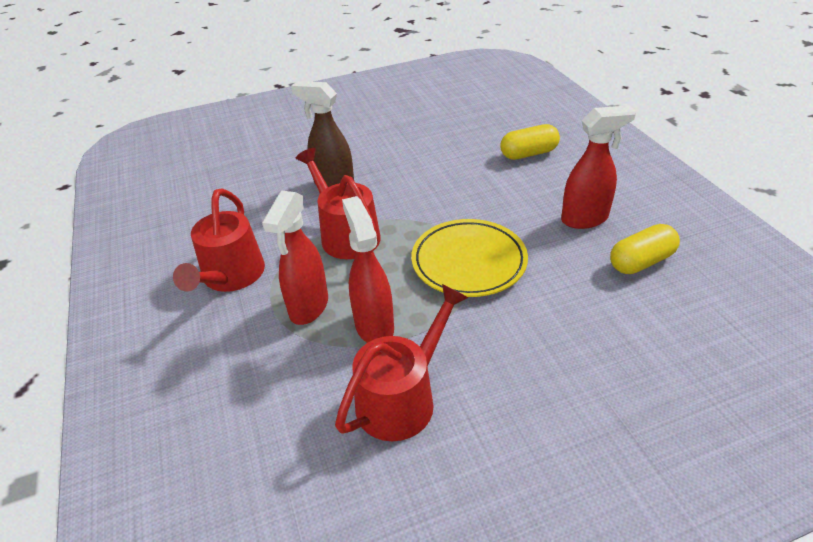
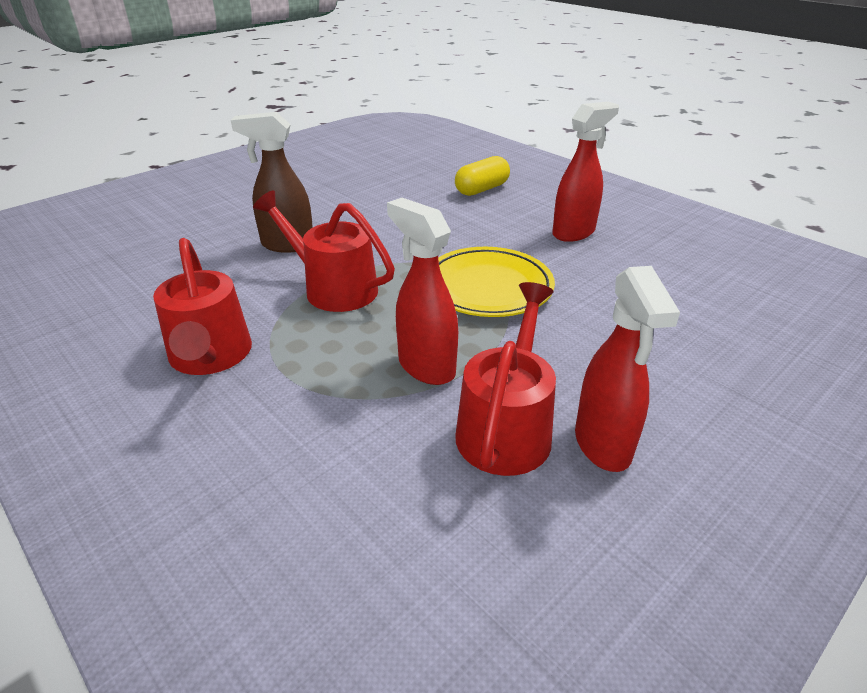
camera: 25 degrees left, 5 degrees down
(308, 307) = (334, 366): red spray bottle -> red spray bottle (603, 445)
(641, 261) = (649, 257): yellow capsule -> none

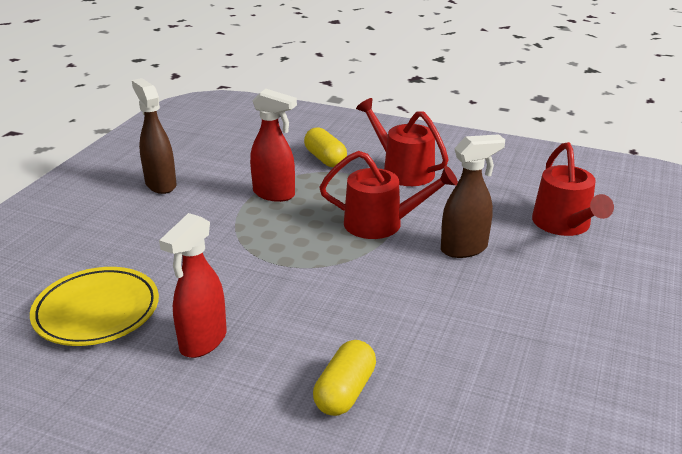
camera: 155 degrees right, 5 degrees down
(291, 420) = (325, 159): none -> yellow capsule
(488, 288) = (263, 254): yellow plate -> yellow plate (97, 311)
(506, 426) = (213, 180): red watering can -> red watering can (564, 225)
(603, 445) = (160, 184): red spray bottle -> brown spray bottle

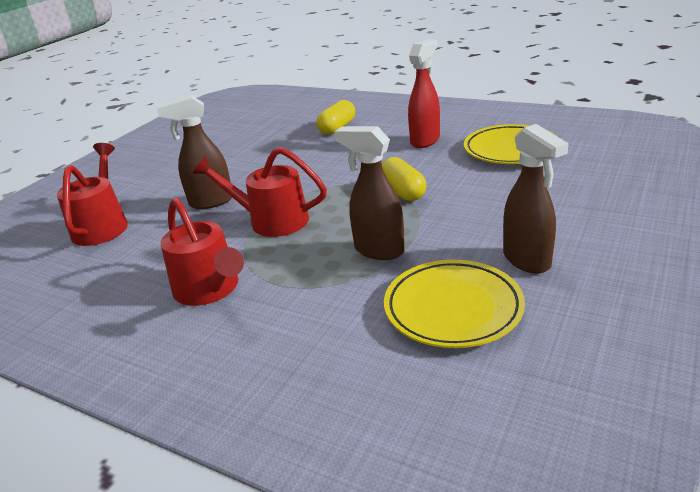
camera: 170 degrees left, 0 degrees up
(225, 158) = (453, 308): none -> yellow plate
(274, 194) = (378, 250): red spray bottle -> brown spray bottle
(325, 159) = (305, 309): yellow capsule -> yellow capsule (402, 191)

